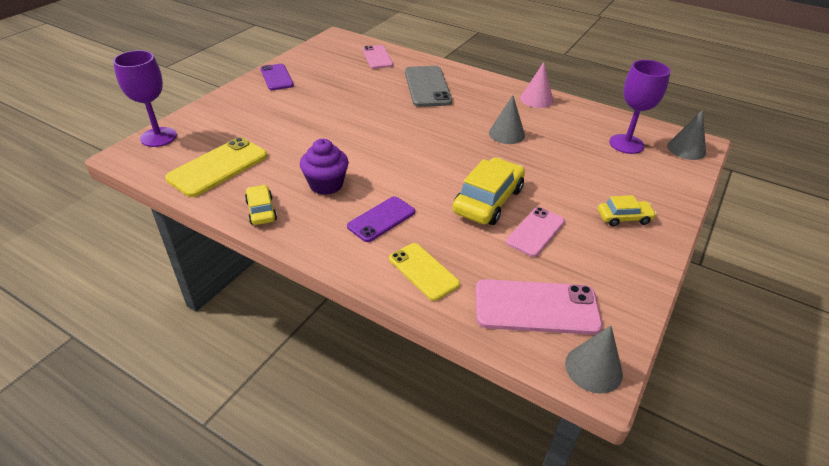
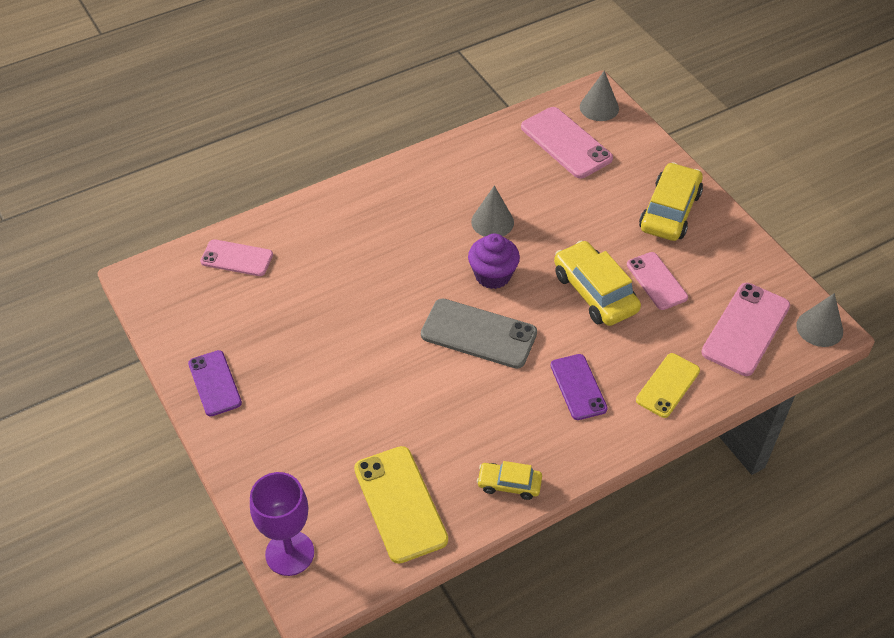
camera: 60 degrees left, 10 degrees up
(276, 77) = (214, 383): purple phone -> purple phone turned 60 degrees clockwise
(326, 184) = (494, 412): purple cupcake -> purple cupcake (493, 275)
(423, 271) = (668, 385): yellow phone -> yellow phone turned 45 degrees counterclockwise
(427, 87) = (349, 242): grey phone -> grey phone (478, 334)
(536, 99) = (442, 162): pink cone -> none
(624, 218) = (669, 211): yellow car -> yellow car, size x1.80
(626, 144) = (566, 143): purple goblet -> pink phone

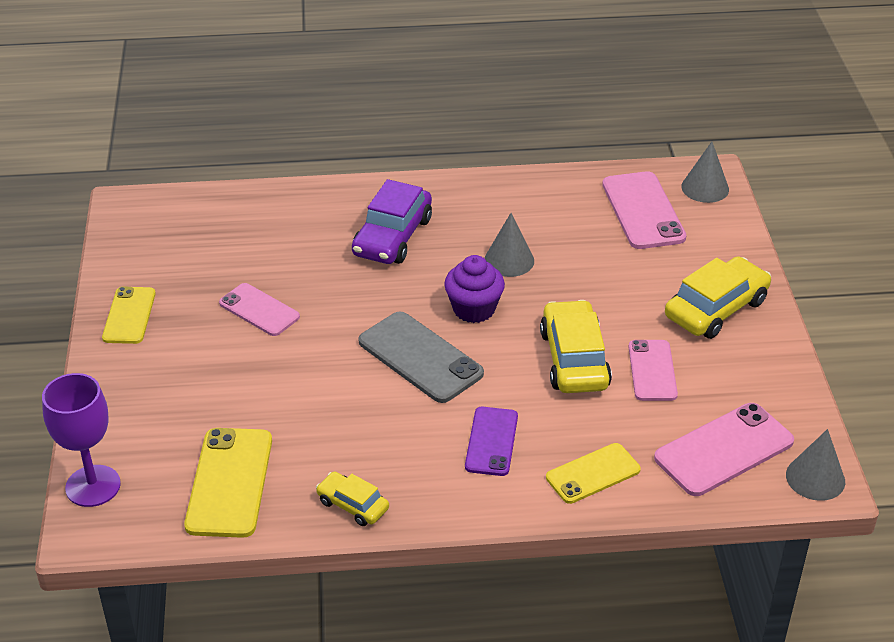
camera: 25 degrees right, 10 degrees down
(214, 383) = (129, 315): purple phone -> yellow phone
(237, 258) = (227, 215): pink phone -> pink phone (259, 310)
(387, 232) = (392, 237): none -> purple car

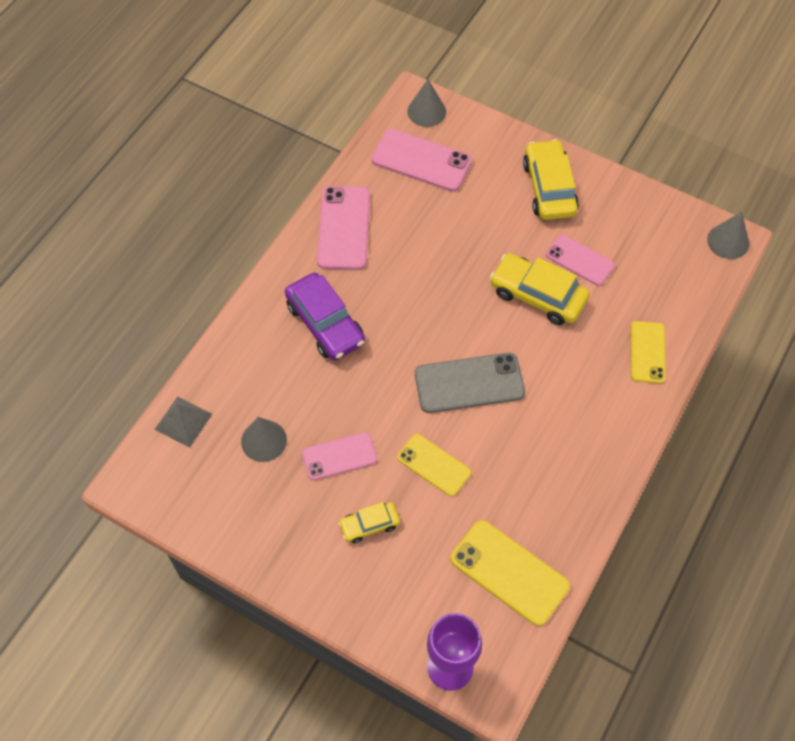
camera: 55 degrees left, 20 degrees up
(129, 315) = (275, 549): yellow phone -> yellow phone (434, 465)
(212, 204) = (183, 421): none -> grey pyramid
(352, 505) = (583, 506): yellow car -> yellow car (369, 525)
(474, 309) = (444, 321): purple cupcake -> none
(491, 441) = (580, 390): purple phone -> none
(509, 260) = (409, 269): grey cone -> grey cone (264, 440)
(724, 450) = (674, 270): pink phone -> pink phone (343, 228)

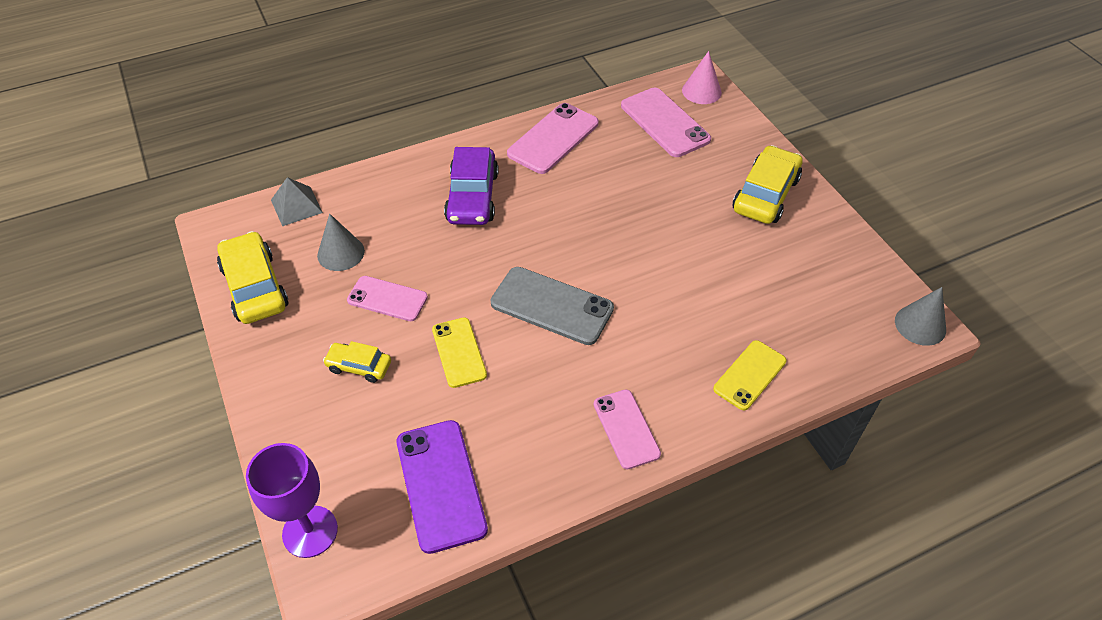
camera: 35 degrees right, 10 degrees down
(426, 111) = (701, 91): grey cone -> pink cone
(509, 572) = (440, 485): yellow phone -> purple phone
(537, 295) = (679, 271): yellow car -> yellow car (255, 287)
(580, 260) = (746, 264): pink phone -> pink phone (626, 429)

